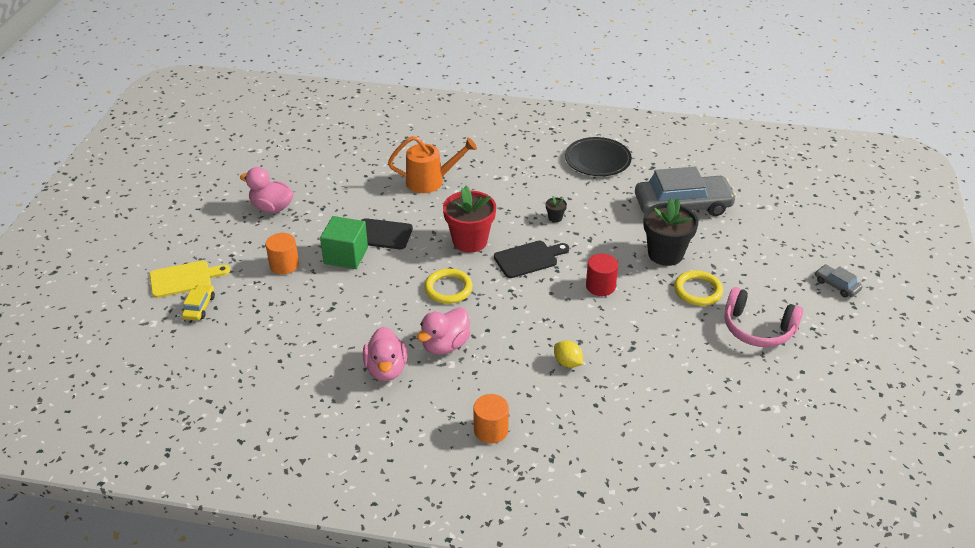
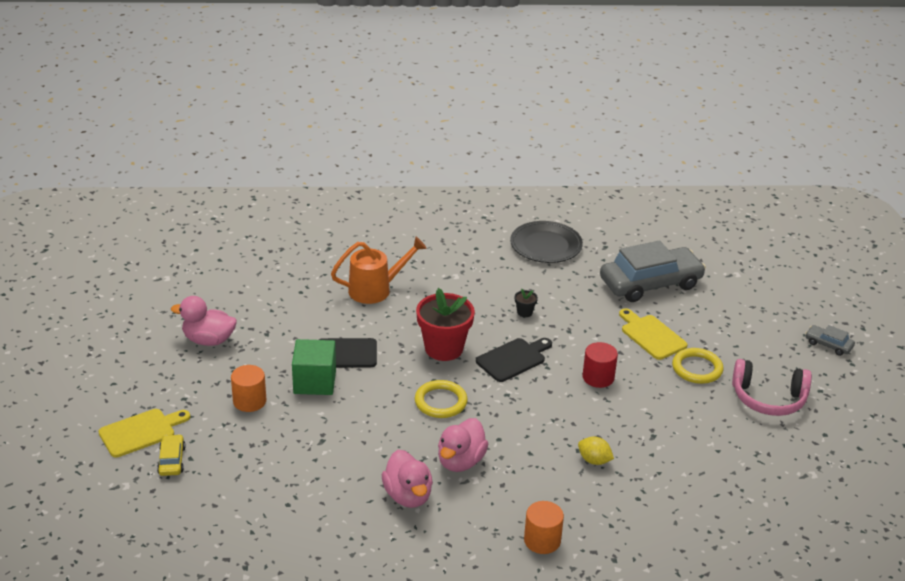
camera: 15 degrees left, 5 degrees down
(665, 254) = (651, 335): black flower pot -> yellow cutting board

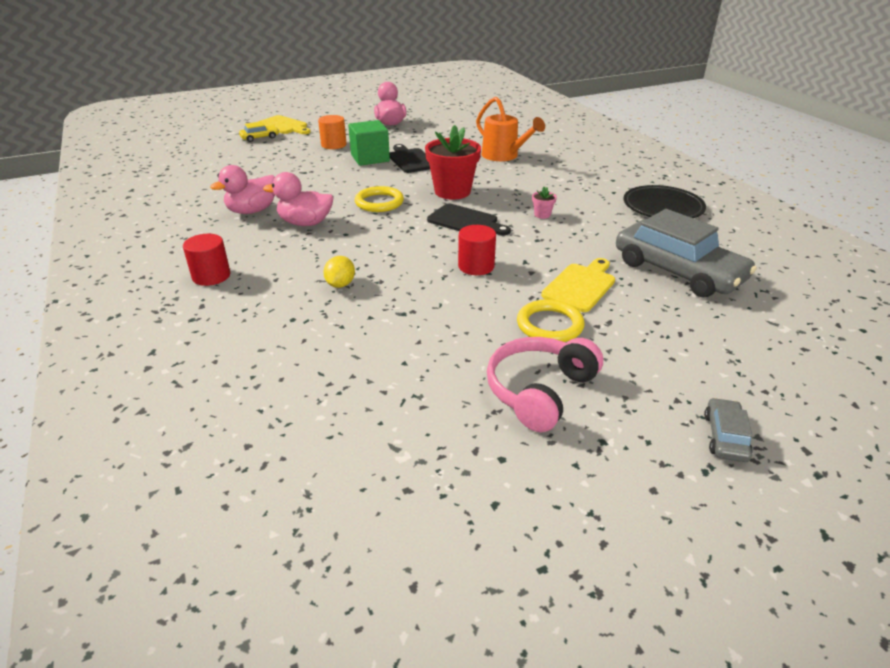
camera: 70 degrees right, 0 degrees up
(524, 312) = (542, 215): black flower pot -> pink flower pot
(542, 540) = (211, 276): orange cylinder -> red cylinder
(768, 398) = (539, 391): pink headphones -> pink headphones turned 45 degrees clockwise

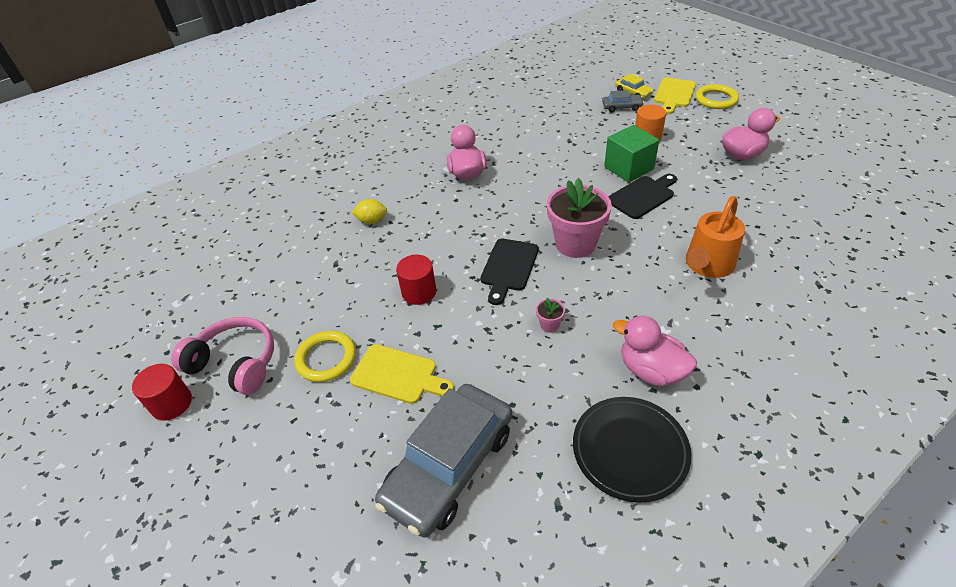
camera: 80 degrees right, 10 degrees up
(211, 276) = (372, 159): red cylinder -> red cylinder (172, 403)
(252, 211) = (478, 141): pink duck -> pink duck (651, 370)
(379, 202) = (525, 202): yellow ring -> yellow ring (716, 99)
(452, 192) = (575, 244): red flower pot -> pink flower pot
(725, 437) = (169, 497): grey car -> grey car (621, 107)

